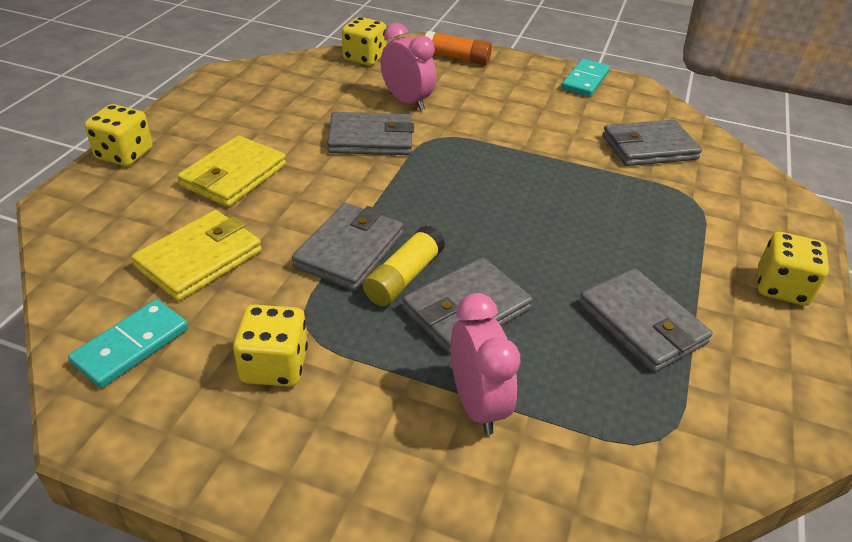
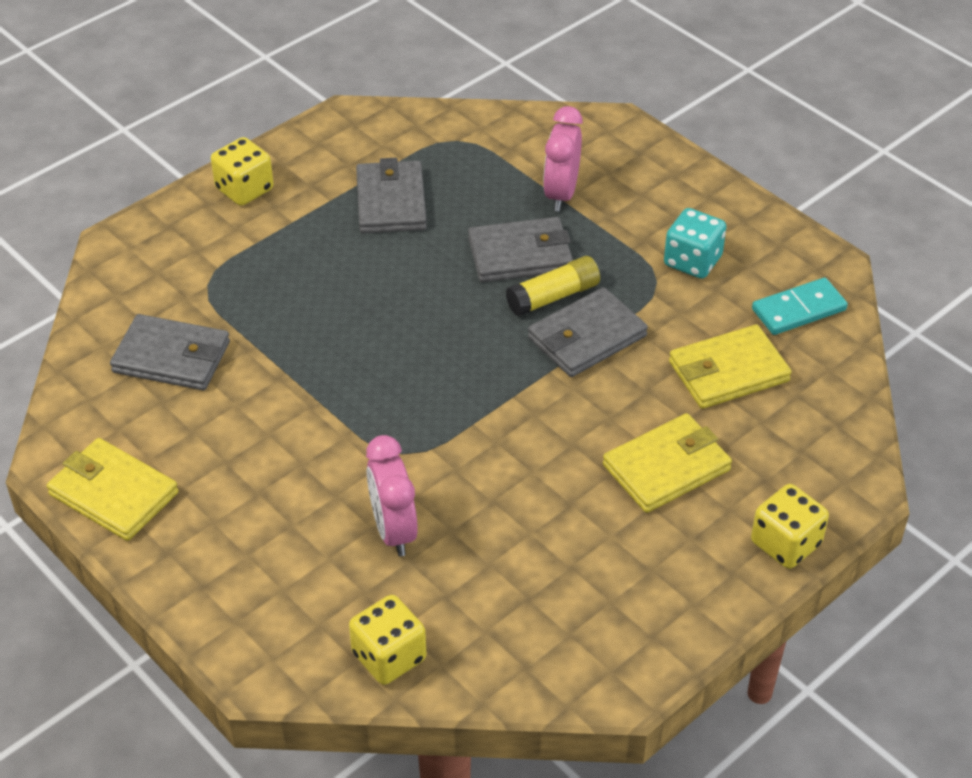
camera: 150 degrees left, 5 degrees up
(274, 365) = (692, 261): yellow dice -> turquoise dice
(371, 139) = (482, 476): grey wallet -> none
(456, 58) = (248, 609): orange glue stick -> none
(585, 81) = (113, 493): turquoise domino -> yellow wallet

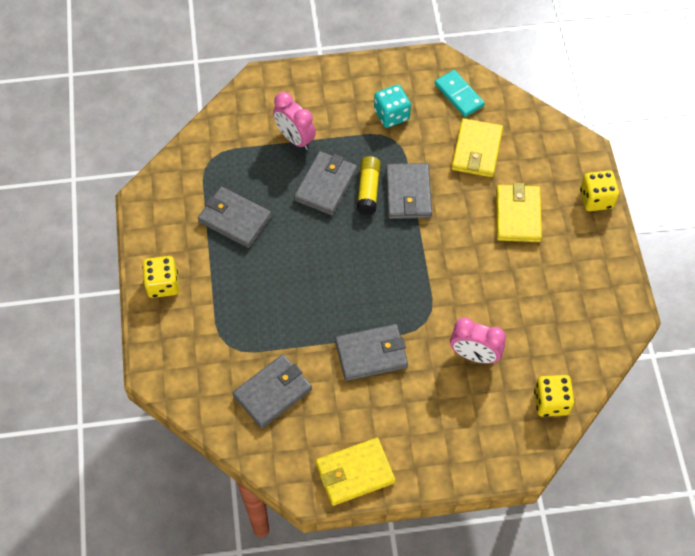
camera: 55 degrees left, 15 degrees up
(305, 422) = (371, 354): none -> grey wallet
(799, 310) = (459, 95): turquoise domino -> turquoise domino turned 45 degrees counterclockwise

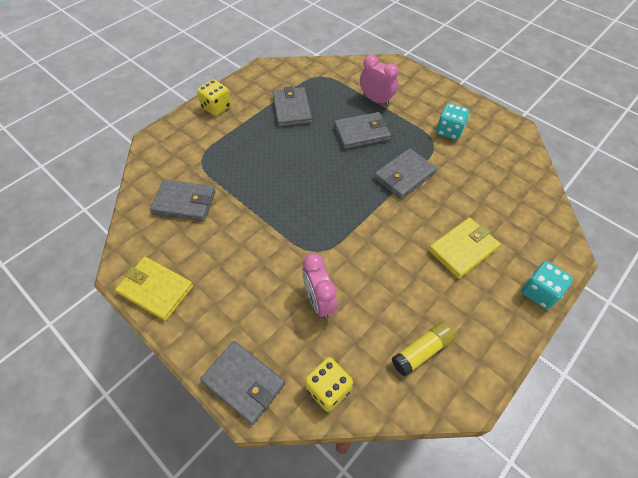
camera: 50 degrees right, 5 degrees down
(295, 138) = (376, 100): pink clock -> pink clock turned 120 degrees clockwise
(368, 190) = (382, 154): yellow glue stick -> yellow glue stick (421, 351)
(371, 354) = (261, 236): grey wallet -> grey wallet (244, 383)
(459, 95) = (509, 153): turquoise domino -> none
(476, 150) = (482, 190): yellow wallet -> none
(596, 199) = (539, 292): yellow dice -> turquoise dice

